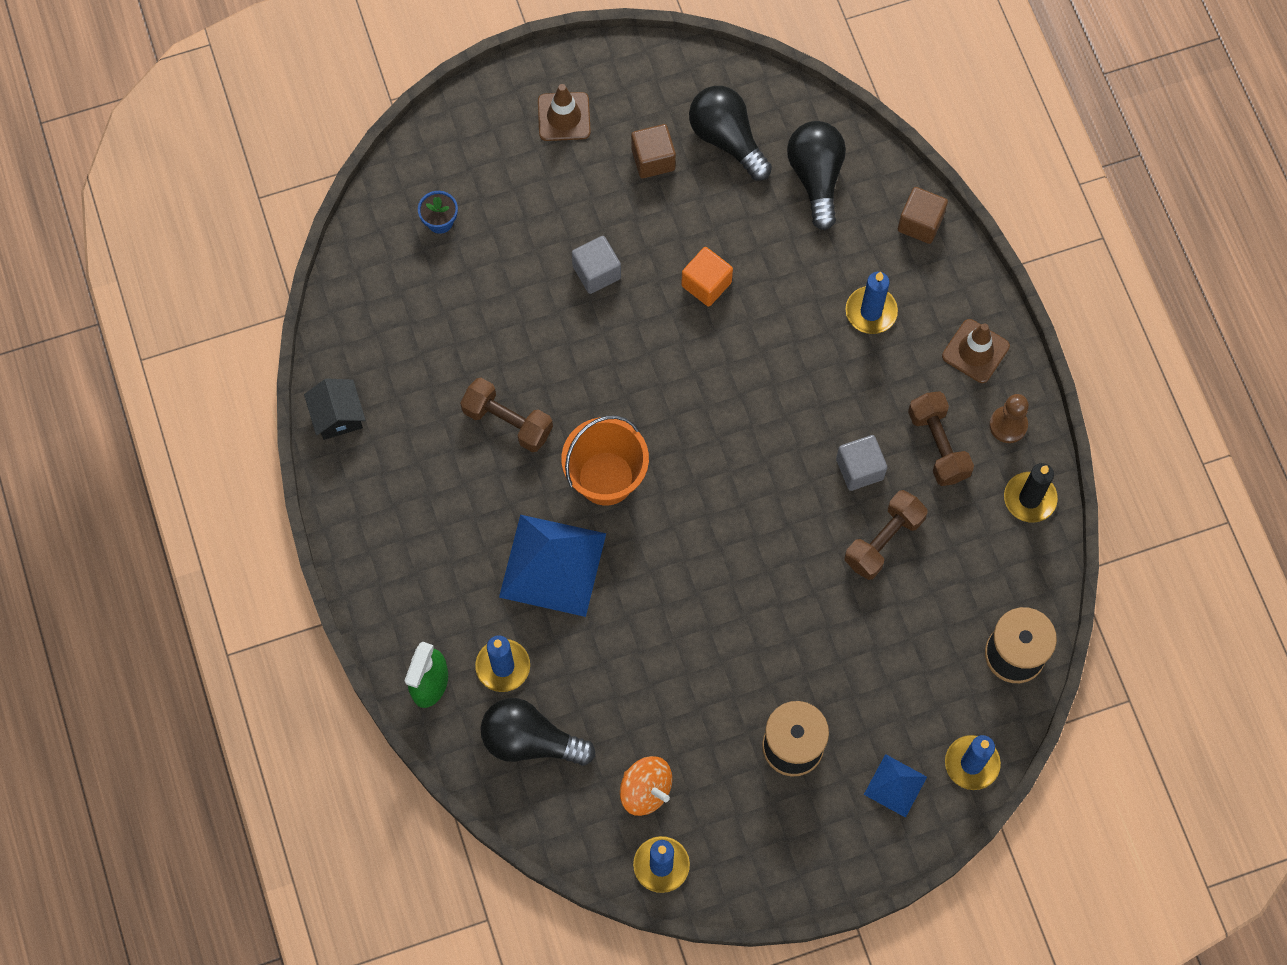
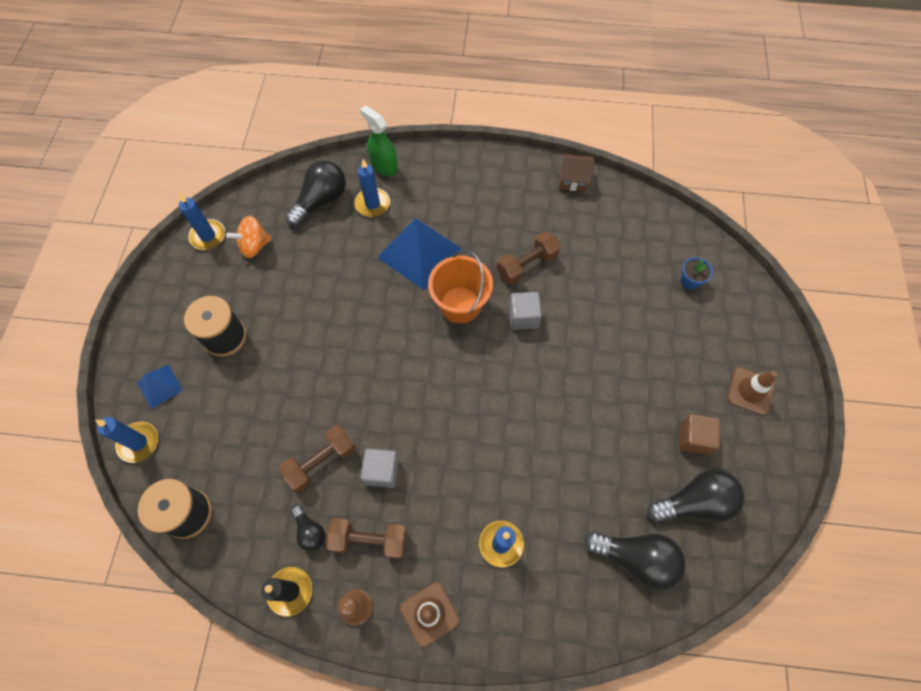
camera: 115 degrees right, 5 degrees down
(337, 416) = (573, 179): black house -> brown house
(596, 272) = (614, 361): grey cube -> grey cube (523, 317)
(706, 284) = (575, 430): orange cube -> none
(883, 541) = (321, 462): brown dumbbell -> brown dumbbell turned 75 degrees clockwise
(920, 223) = (562, 627): brown cube -> none
(962, 511) = (310, 531): none -> black light bulb

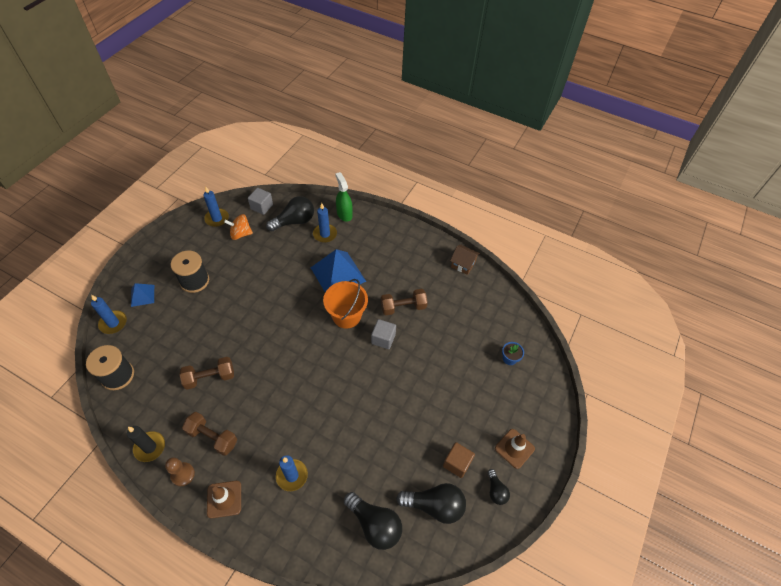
camera: 20 degrees right, 10 degrees down
(310, 531) = (180, 416): black light bulb -> black light bulb (496, 491)
(382, 471) = (242, 398): grey cube -> grey cube (262, 207)

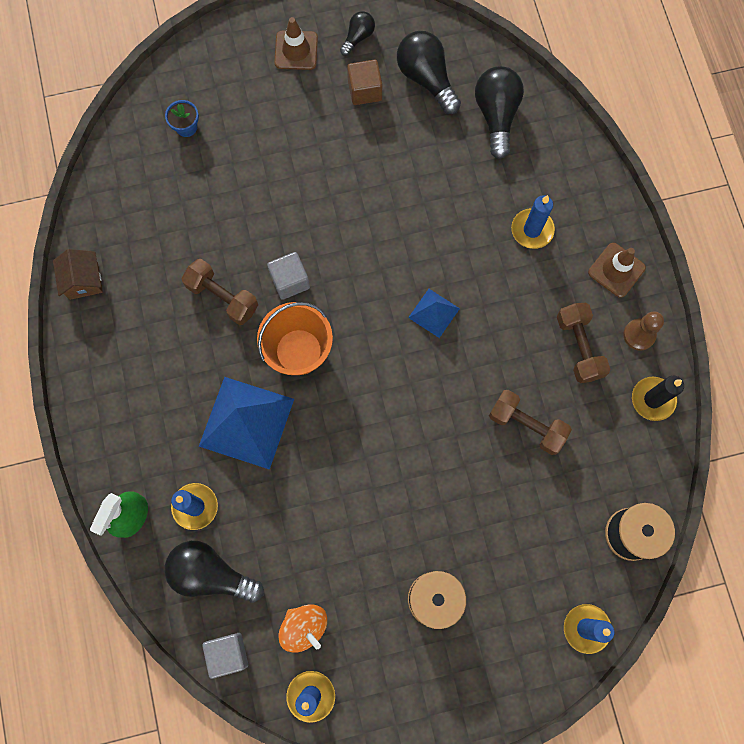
camera: 130 degrees left, 20 degrees up
(142, 295) = (519, 642): blue pyramid -> blue pyramid (434, 313)

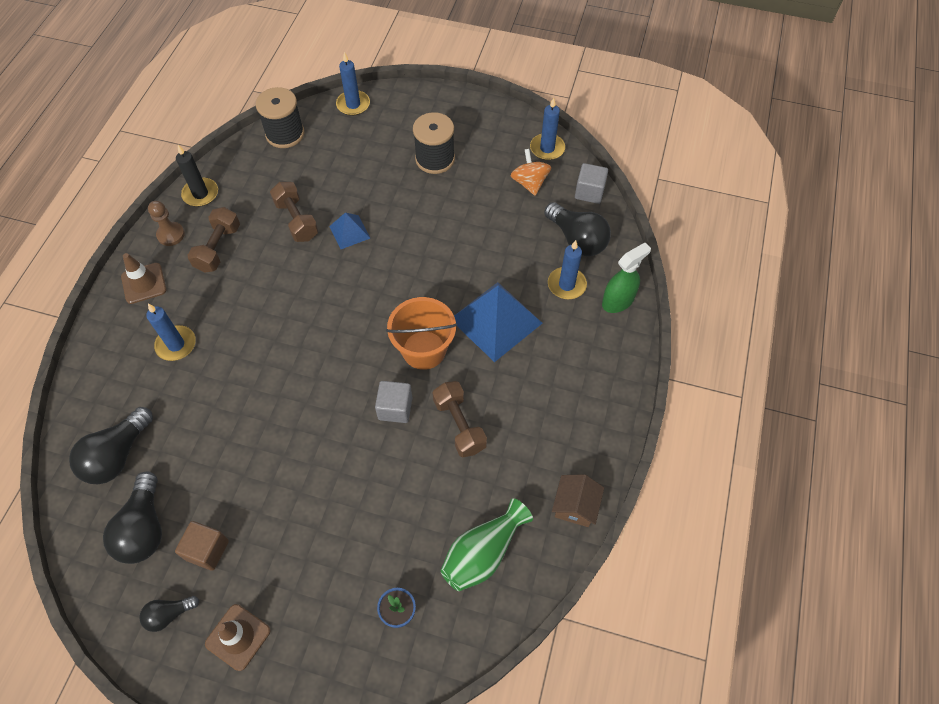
camera: 150 degrees left, 15 degrees down
(143, 203) = (483, 553): none -> green vase
(434, 313) = (301, 324): blue pyramid -> blue pyramid (349, 232)

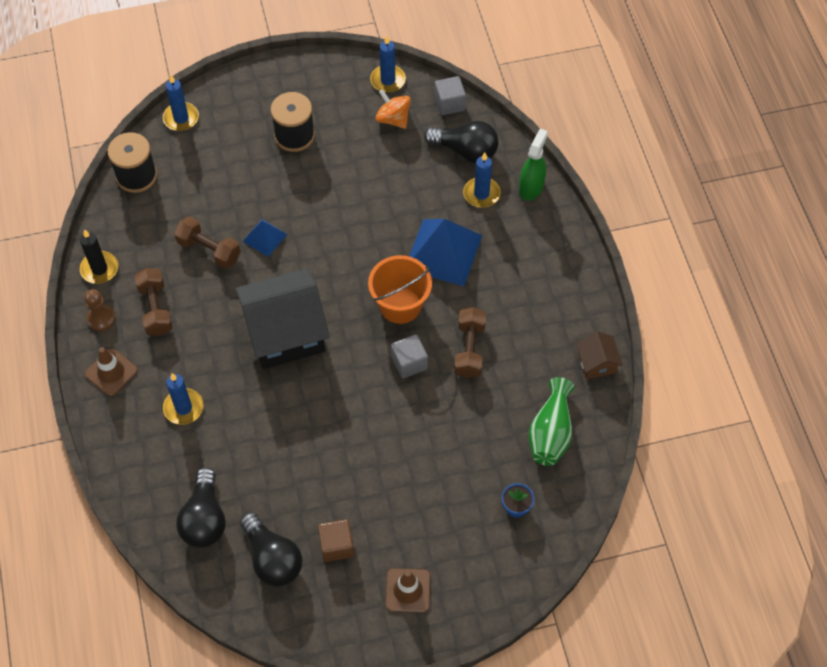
camera: 30 degrees left, 0 degrees up
(169, 614) = (342, 605): black light bulb -> none
(307, 323) = (285, 333): none -> black house
(459, 425) = (469, 349): brown dumbbell -> brown dumbbell turned 60 degrees clockwise

